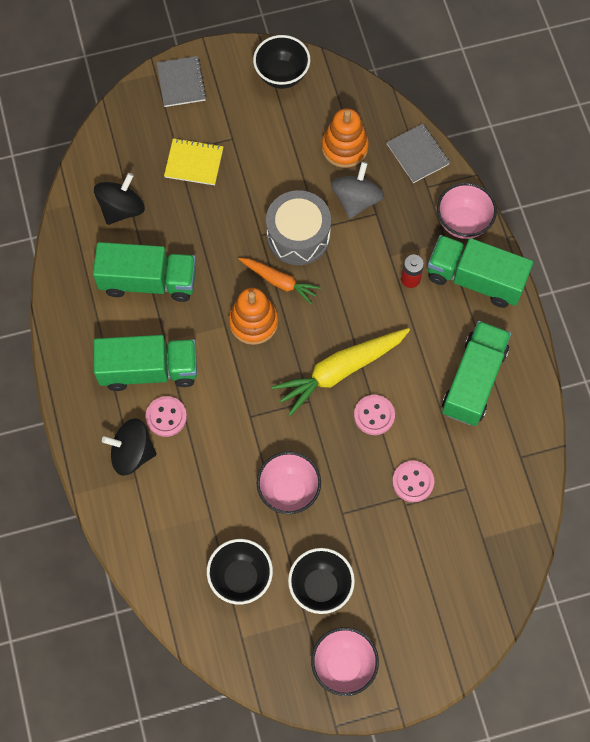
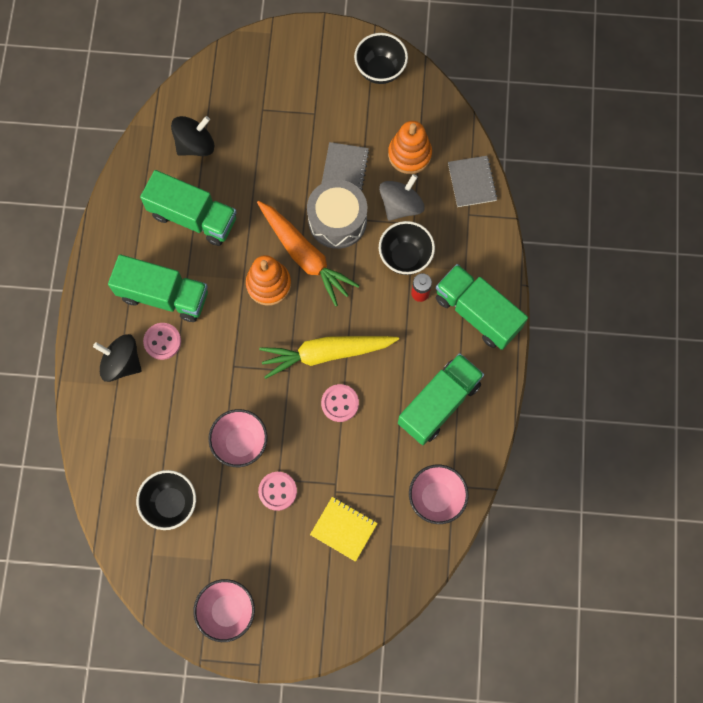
camera: 20 degrees right, 5 degrees up
(181, 82) = (290, 48): grey notebook -> grey notebook (345, 168)
(194, 163) = (273, 124): yellow notebook -> yellow notebook (343, 529)
(279, 282) = (305, 256): orange carrot -> orange carrot, size x1.67
(320, 586) = (235, 536): black bowl -> black bowl (405, 257)
(413, 482) = (350, 474): pink button -> pink button (277, 491)
(463, 223) = (487, 258): pink bowl -> pink bowl (436, 498)

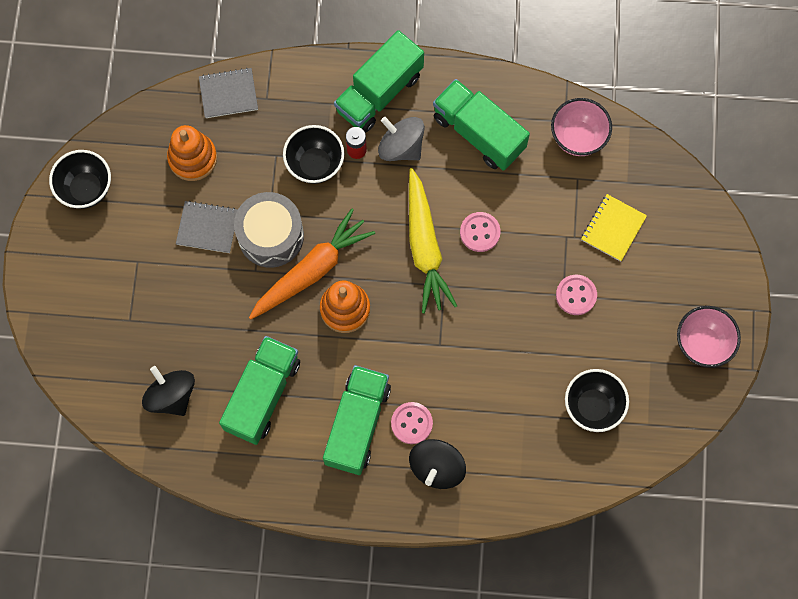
camera: 90 degrees left, 0 degrees up
(241, 443) = (525, 334): pink bowl -> none
(401, 205) = (254, 168): grey spinning top -> grey spinning top (401, 147)

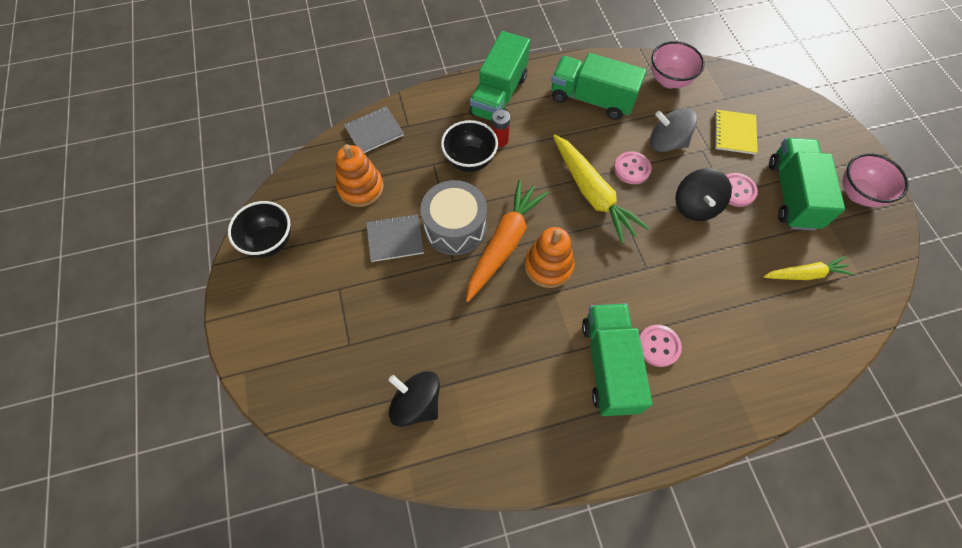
camera: 20 degrees left, 10 degrees down
(262, 395) = (506, 370): green truck -> green truck (792, 195)
(401, 147) = (535, 127): grey spinning top -> grey spinning top (666, 143)
(437, 467) = (703, 379): black spinning top -> black spinning top (695, 206)
(592, 406) = (805, 274): black bowl -> yellow carrot

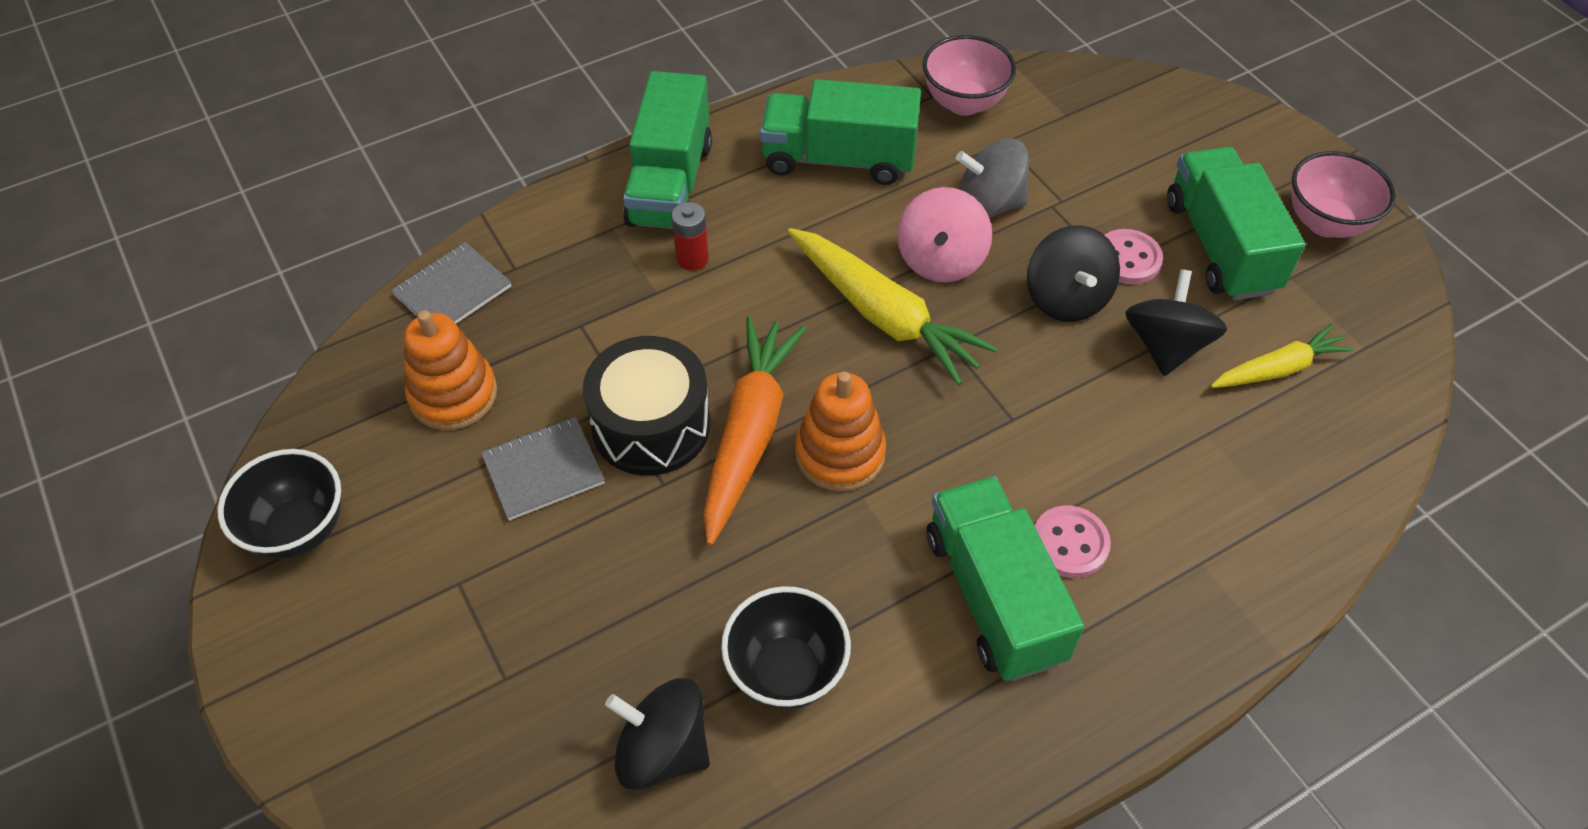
camera: 15 degrees left, 10 degrees down
(455, 227) = (651, 425): grey drum -> black drum
(470, 161) = (647, 305): black bowl -> black bowl (786, 671)
(632, 169) = (940, 260): pink button -> pink spinning top
(734, 133) = (1097, 167): yellow notebook -> none
(744, 246) = (1166, 346): none -> black spinning top

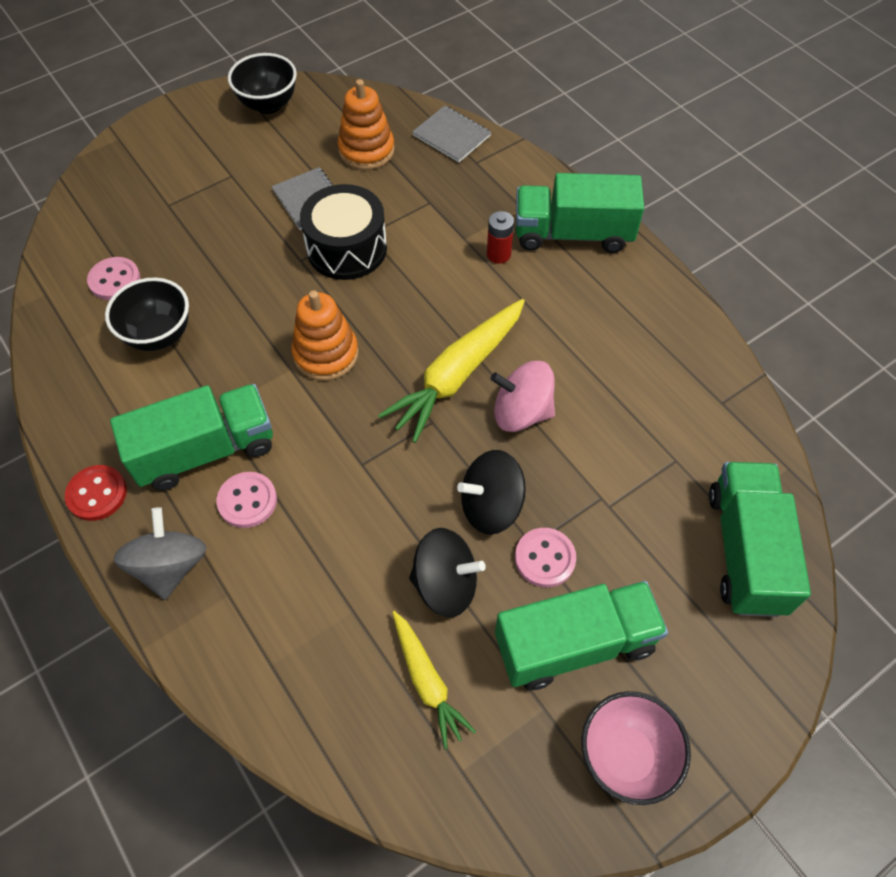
camera: 85 degrees right, 5 degrees up
(663, 750) = (115, 280): black spinning top -> pink button
(749, 433) = (342, 301): orange carrot -> none
(838, 159) = (623, 337): green truck -> green truck (745, 550)
(964, 103) = (719, 427): pink bowl -> none
(988, 205) = (591, 447): grey spinning top -> grey spinning top (170, 566)
(1066, 735) = (97, 494): none -> red button

